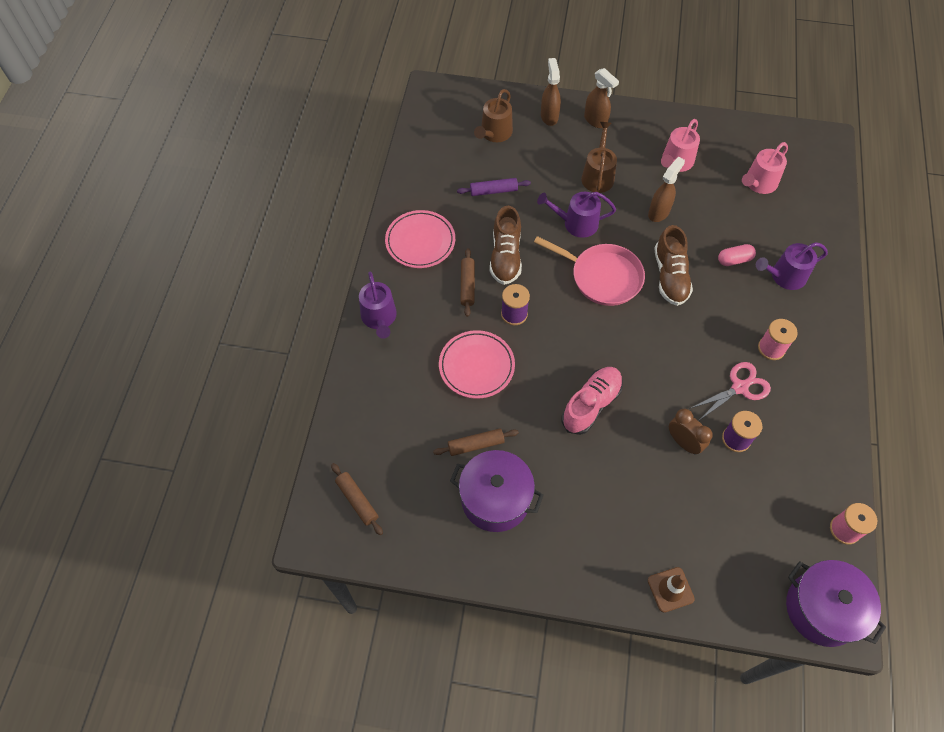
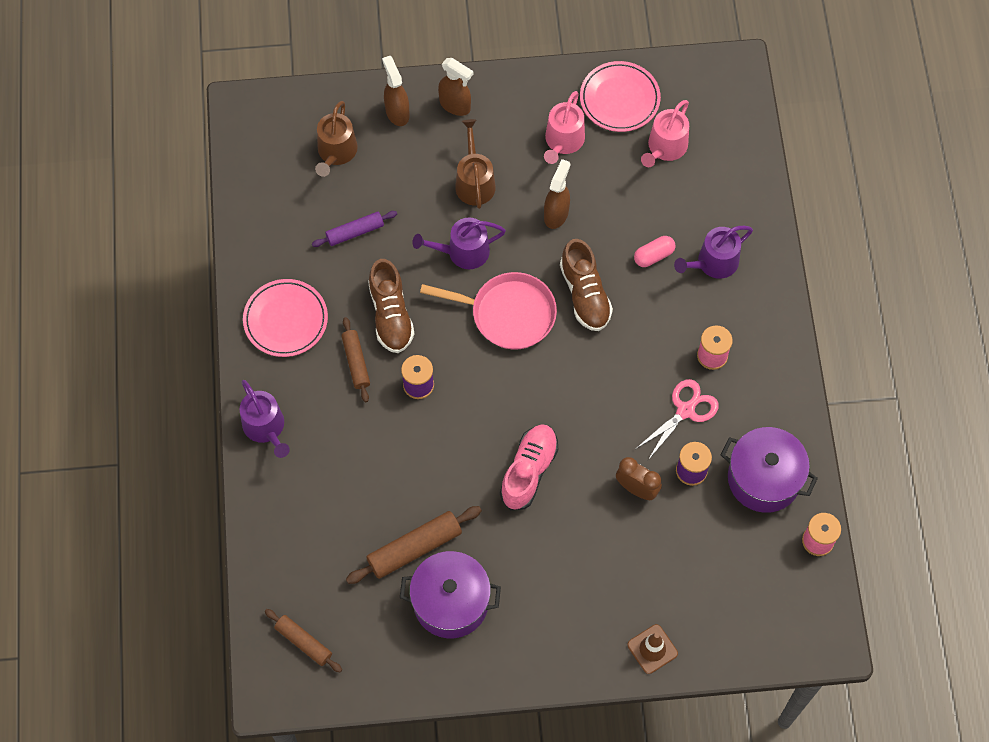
camera: 15 degrees left, 5 degrees up
(476, 366) = (392, 458): pink plate -> pink plate (619, 99)
(476, 445) = (414, 548): brown rolling pin -> brown rolling pin, size x1.56
(822, 609) = (806, 629): purple pot -> purple pot (764, 478)

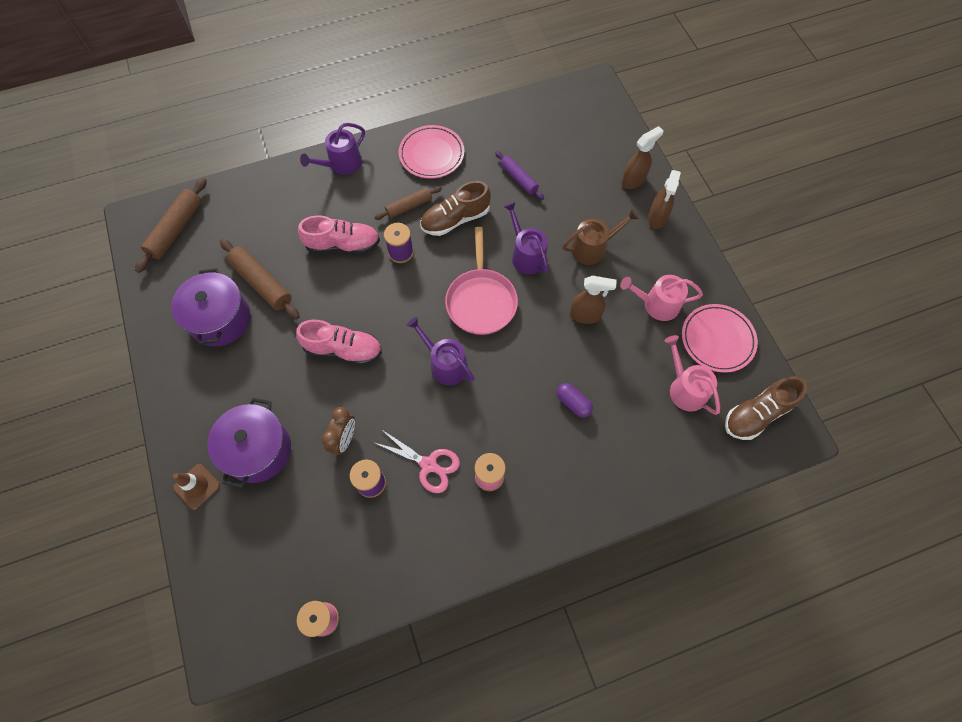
camera: 75 degrees right, 0 degrees up
(304, 642) = (176, 229): brown rolling pin -> brown rolling pin, size x1.56
(336, 152) = (582, 150): brown watering can -> none
(388, 447) = (343, 244): none -> pink shoe
(585, 294) = (517, 355): brown shoe -> brown shoe (756, 414)
(653, 255) = (573, 403): pink capsule -> purple capsule
(665, 147) = (685, 388): pink watering can -> pink watering can turned 45 degrees clockwise
(713, 263) = (583, 457): purple watering can -> purple watering can (445, 364)
(764, 478) = (377, 552): purple pot -> purple pot (258, 450)

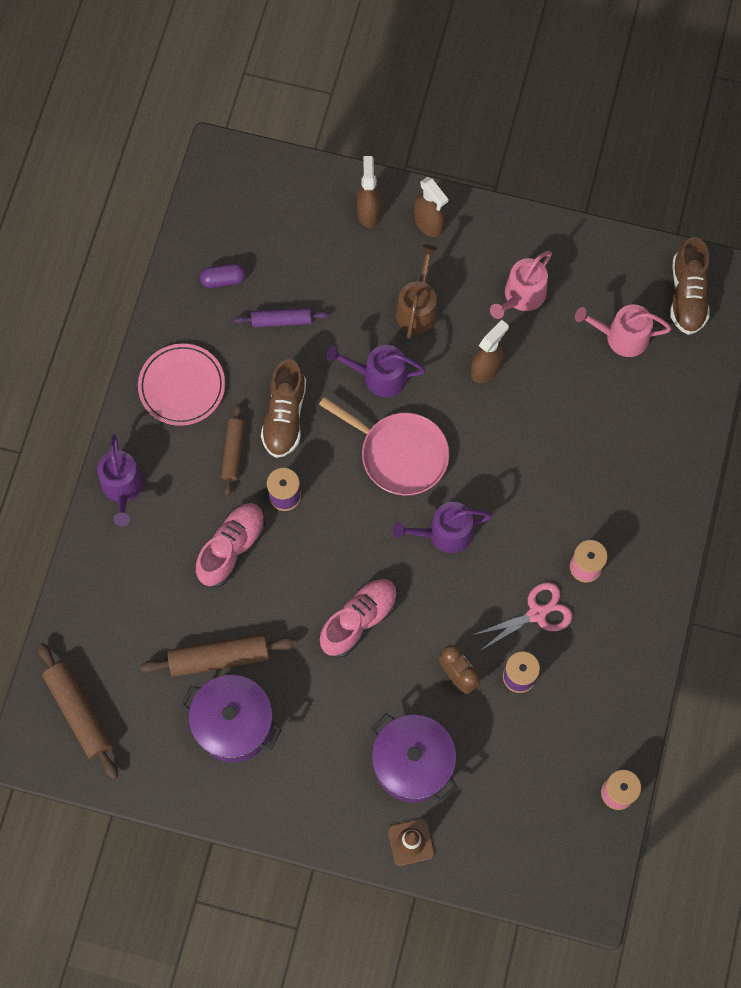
camera: 55 degrees left, 5 degrees up
(573, 403) = (567, 444): purple capsule -> purple capsule (223, 279)
(717, 339) = (595, 271): pink plate -> none

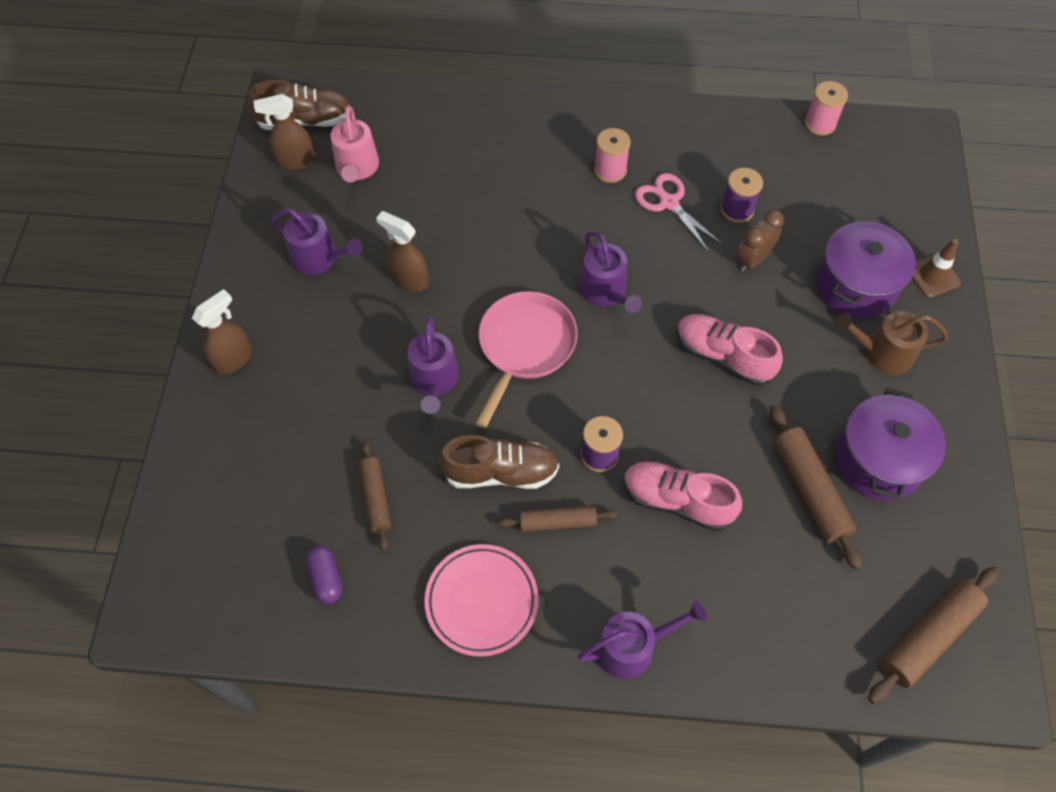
camera: 100 degrees left, 10 degrees down
(281, 320) = (375, 498): purple rolling pin -> brown rolling pin
(369, 212) = (221, 425): brown spray bottle -> brown spray bottle (295, 161)
(417, 308) = (344, 354): brown watering can -> brown watering can (882, 353)
(521, 296) = (319, 258): pink watering can -> purple watering can

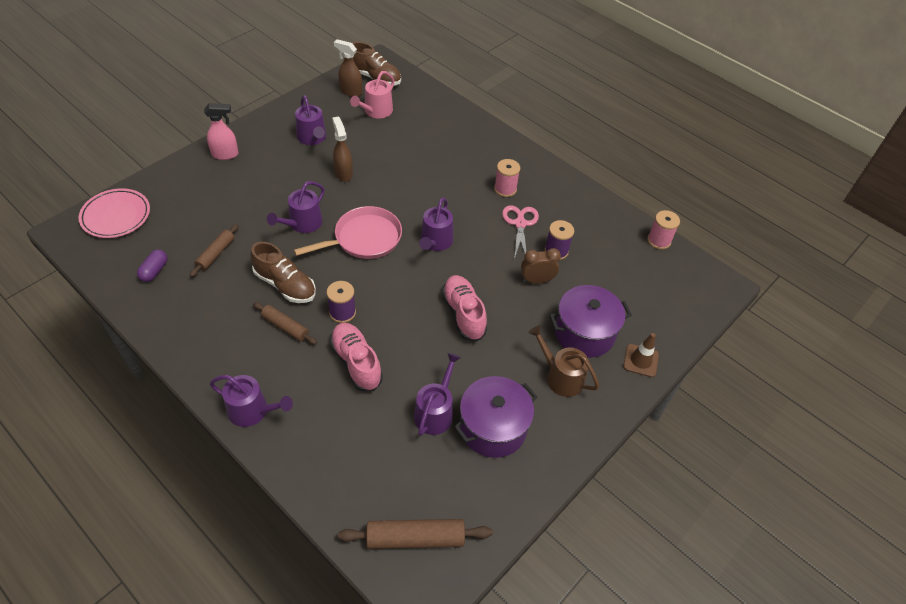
camera: 35 degrees right, 10 degrees down
(234, 359) = (225, 154): brown spray bottle -> pink spray bottle
(481, 601) = (208, 333): pink plate -> pink plate (116, 216)
(810, 490) = (435, 412): brown rolling pin -> purple watering can

